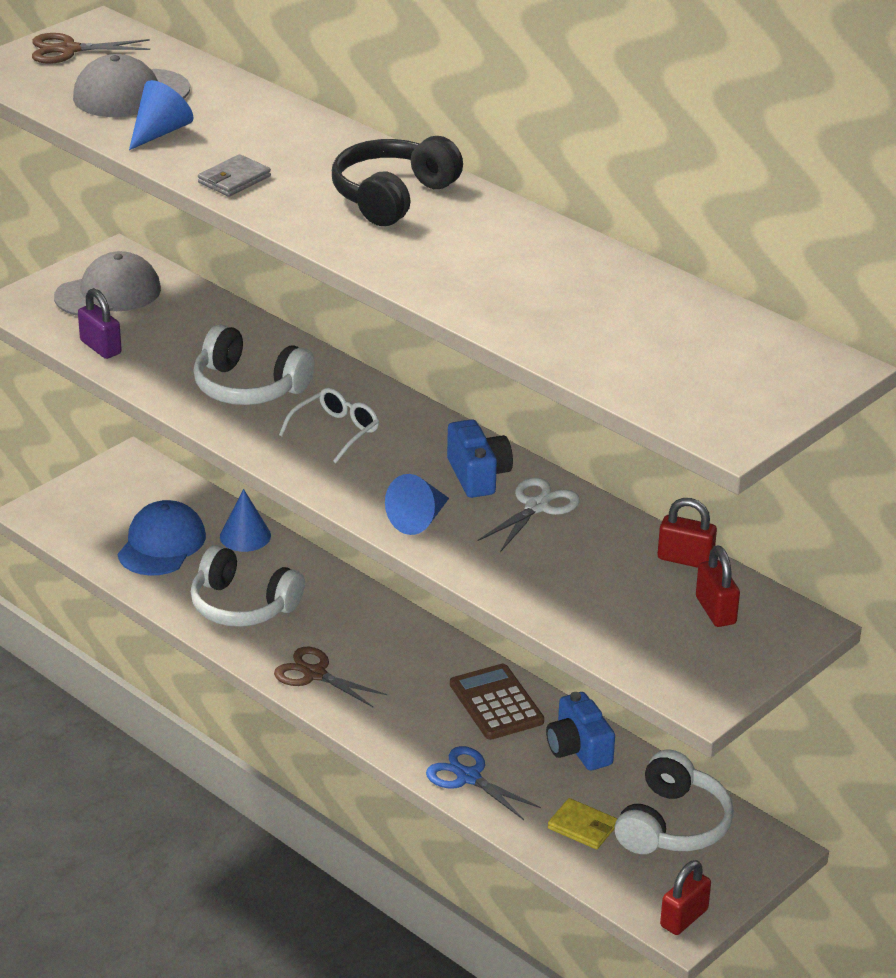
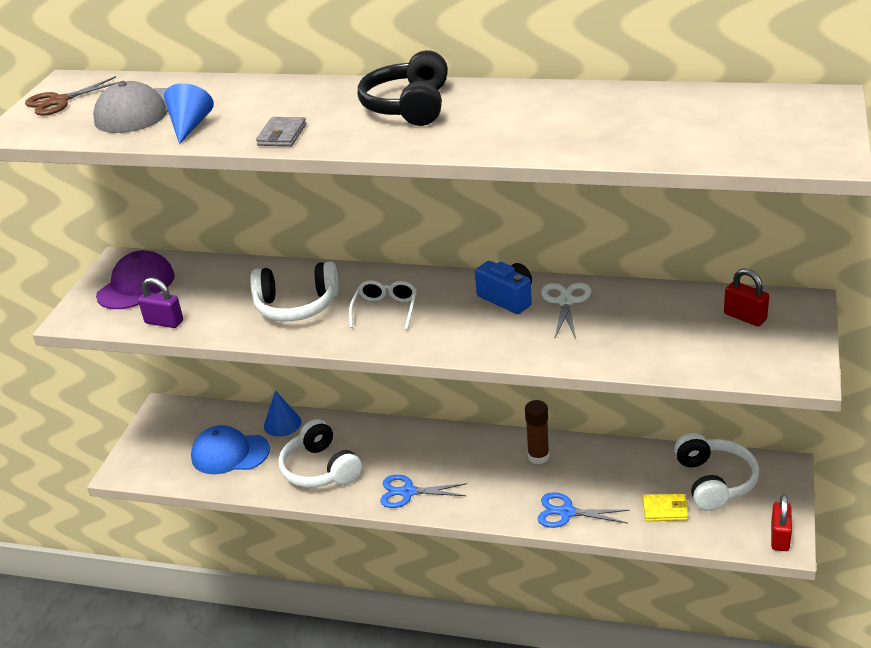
camera: 25 degrees left, 0 degrees up
(108, 293) = (136, 285): grey cap -> purple cap
(161, 544) = (230, 453): blue cap -> blue cap turned 75 degrees counterclockwise
(243, 605) = (320, 469): white headphones -> white headphones turned 60 degrees clockwise
(314, 674) = (408, 492): brown scissors -> blue scissors
(419, 519) = (500, 342): blue cone -> none
(496, 703) = (538, 456): brown calculator -> brown glue stick
(578, 749) = (614, 462): blue camera -> none
(685, 559) = (690, 294): red padlock -> none

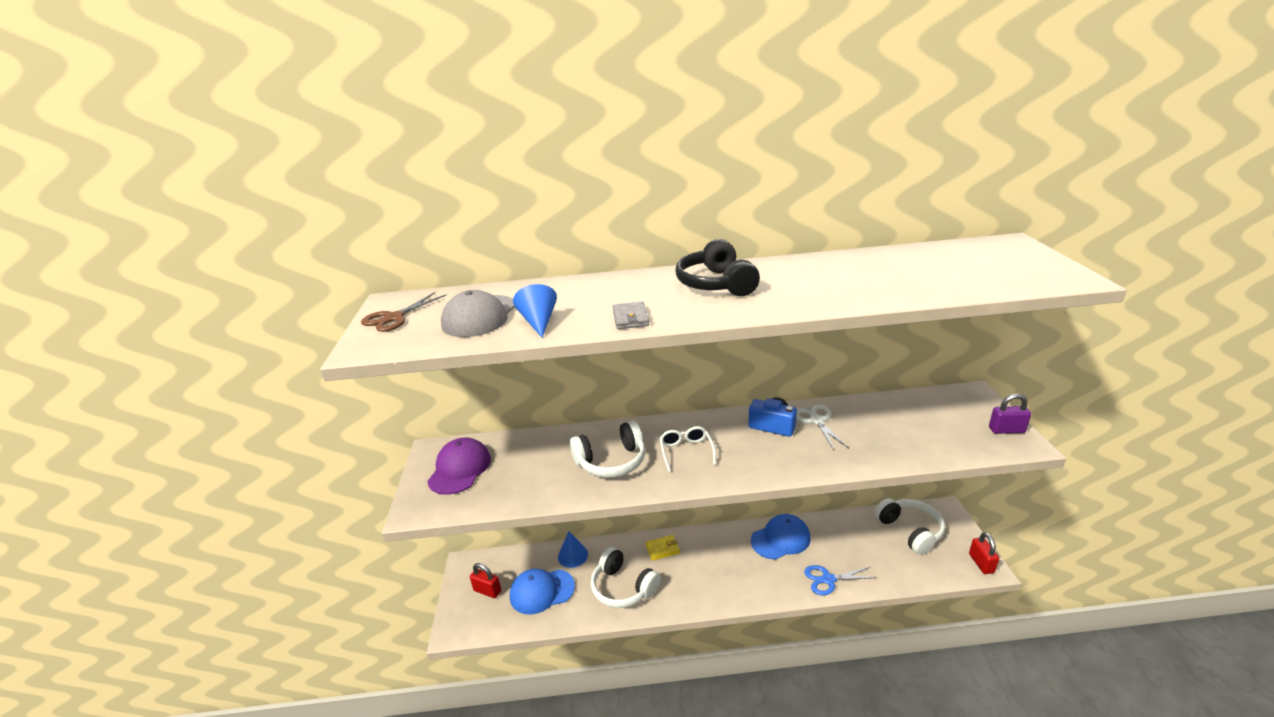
camera: 20 degrees left, 5 degrees down
(164, 322) = (503, 497): purple padlock -> purple padlock (1006, 430)
(408, 492) = (702, 591): blue scissors -> none
(538, 456) = (780, 539): brown glue stick -> blue cap
(665, 510) = (893, 560): yellow wallet -> yellow wallet (662, 549)
(745, 317) = (947, 409): red padlock -> red padlock (487, 591)

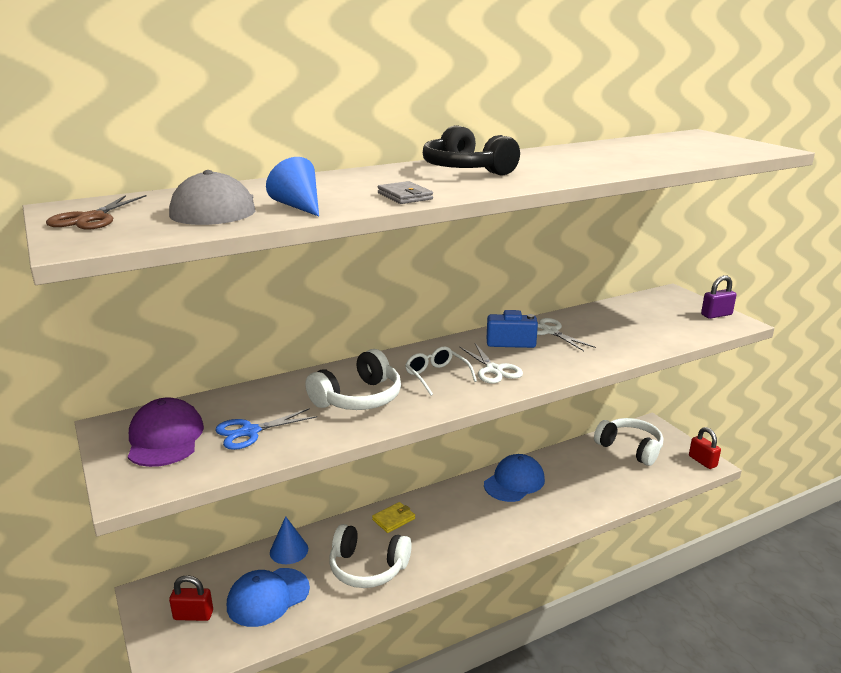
camera: 25 degrees left, 5 degrees down
(738, 455) = (494, 370): none -> white scissors
(828, 579) = (578, 506): blue scissors -> blue scissors (250, 432)

